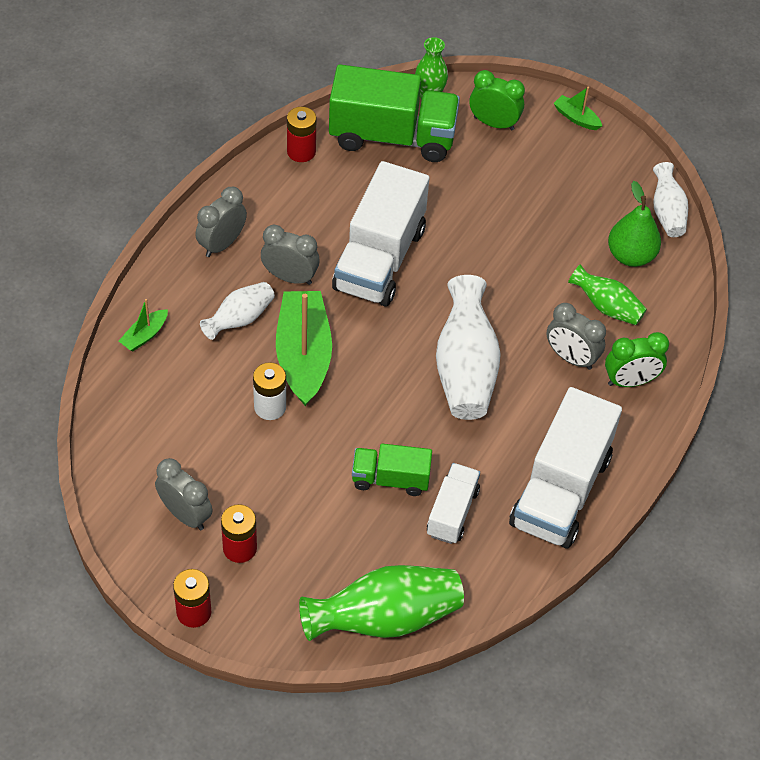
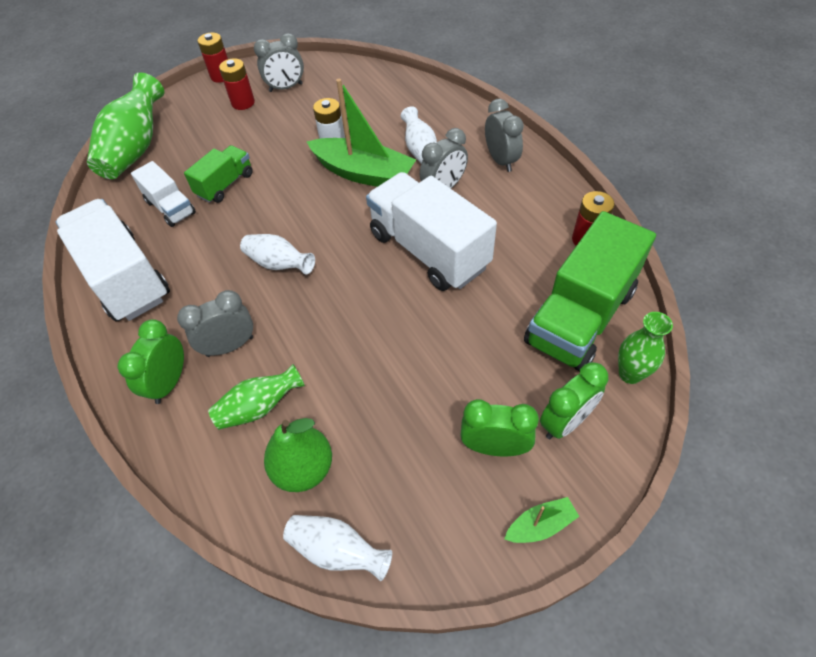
camera: 125 degrees right, 0 degrees up
(144, 335) = (437, 103): green boat -> none
(465, 368) = (279, 264): white vase -> white vase, size x0.57
(539, 155) = (494, 447): none -> green clock

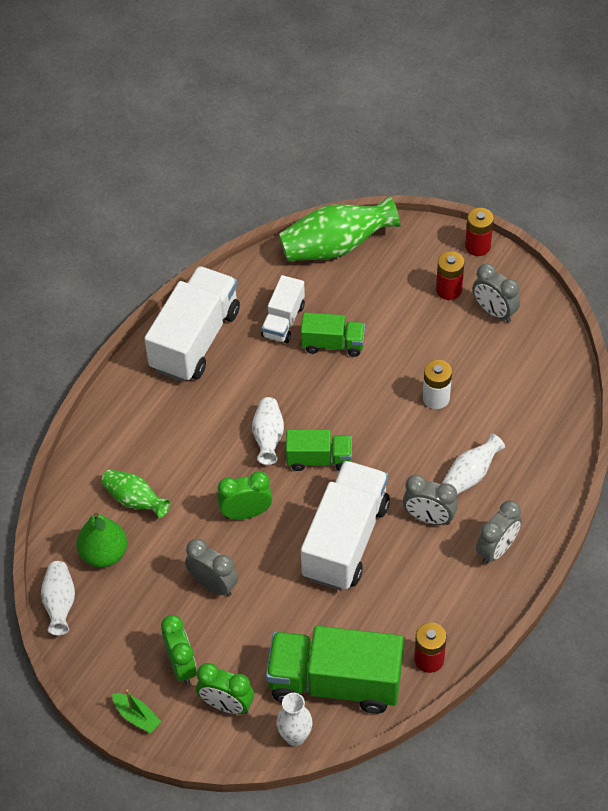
camera: 60 degrees right, 0 degrees up
(169, 382) = (124, 432): green clock -> green clock (246, 513)
(230, 346) = (173, 451): grey clock -> grey clock (213, 584)
(331, 237) = (319, 459): none -> green truck
(363, 173) = (410, 444): green boat -> none
(630, 374) = (295, 737): green vase -> white vase

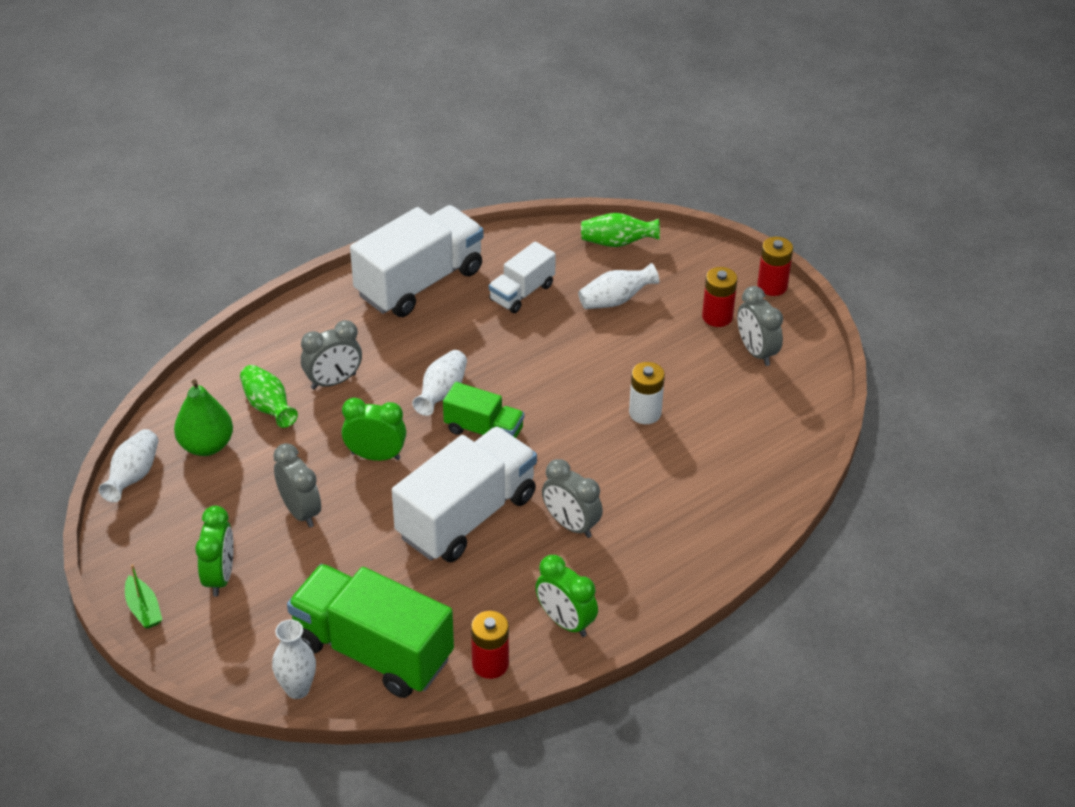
camera: 20 degrees right, 10 degrees down
(226, 705) = (243, 631): green clock -> green clock (565, 622)
(333, 344) = (562, 329): green truck -> none
(336, 247) = (617, 243): green vase -> green vase, size x0.57
(470, 475) = (641, 498): white vase -> white vase (615, 300)
(496, 550) = (629, 581): grey clock -> grey clock (333, 381)

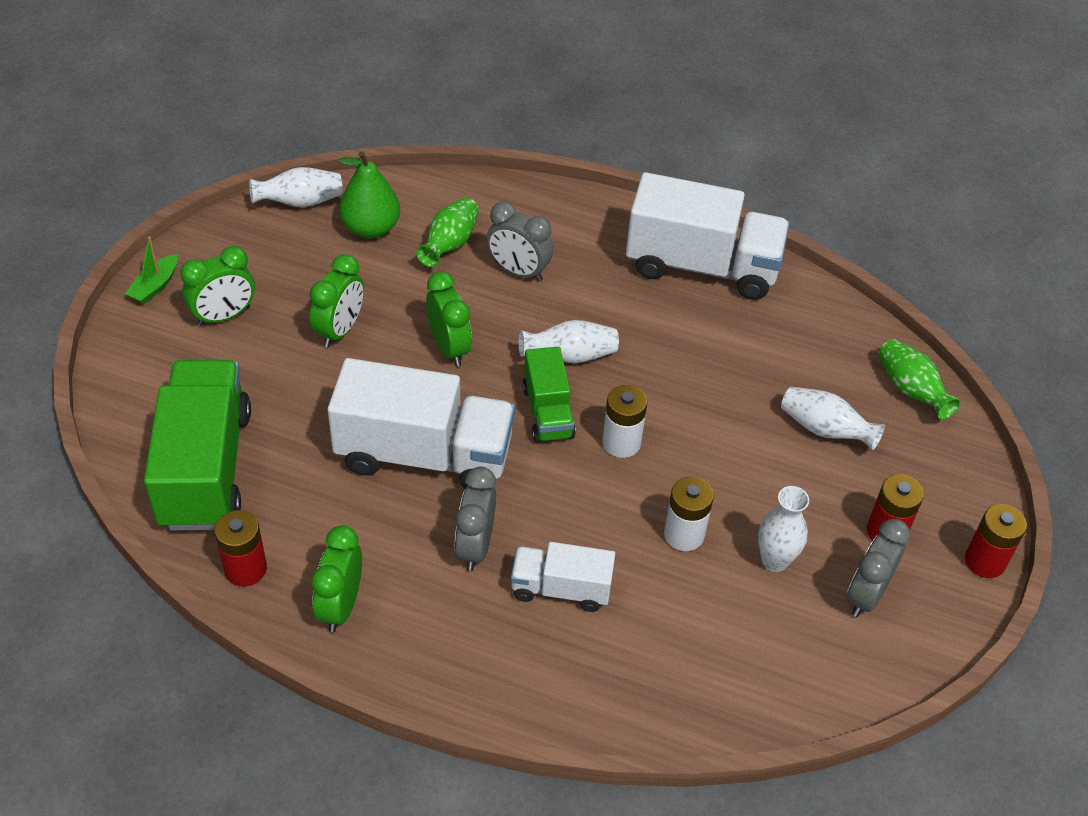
camera: 55 degrees right, 5 degrees up
(297, 689) = (126, 436): white vase -> white vase (774, 560)
(300, 511) = (340, 330): grey clock -> green clock
(522, 292) = (762, 349): white truck -> white truck (561, 589)
(543, 405) = (621, 443): none -> white battery

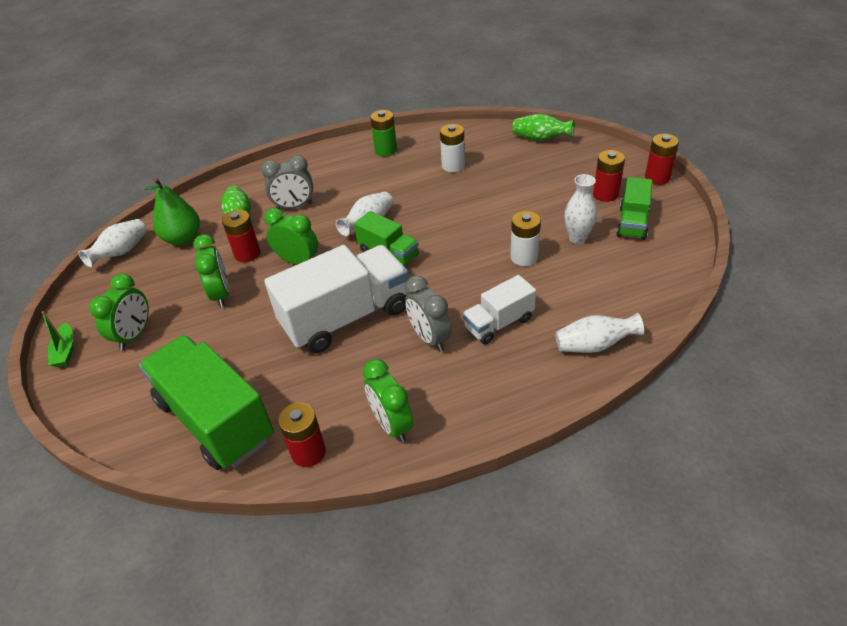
camera: 35 degrees left, 5 degrees down
(411, 298) = (247, 254): none -> red battery
(621, 443) = (443, 241): white battery -> white battery (453, 166)
(702, 266) = (386, 150): white truck -> green battery
(824, 430) = (526, 175): white vase -> white vase (594, 345)
(866, 595) = (632, 223): grey clock -> green truck

